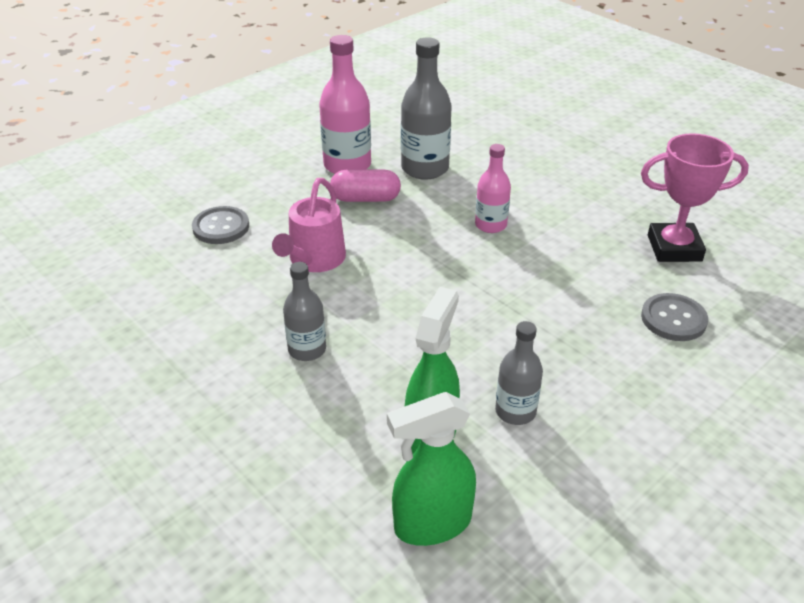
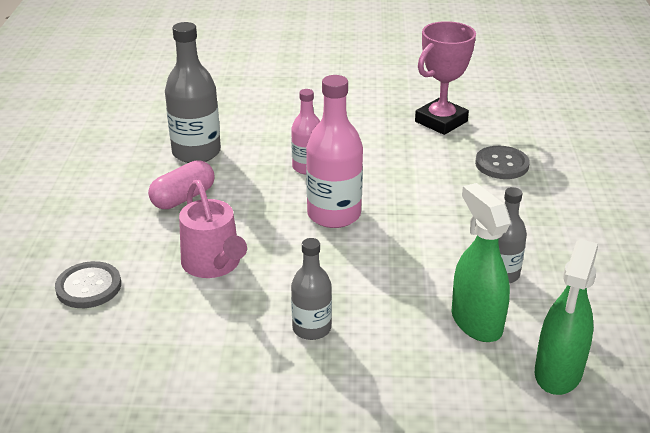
camera: 45 degrees left, 5 degrees down
(347, 165) = (127, 181): pink bottle -> pink bottle (334, 214)

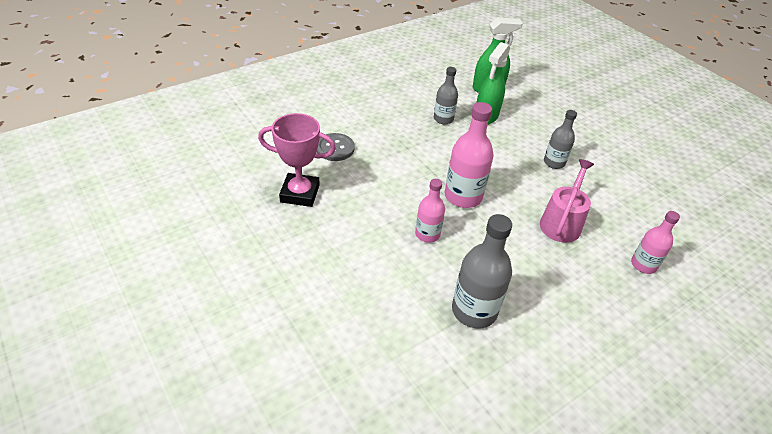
camera: 130 degrees left, 10 degrees up
(88, 287) = (643, 265): grey button -> pink bottle
(183, 198) = (529, 279): pink capsule -> none

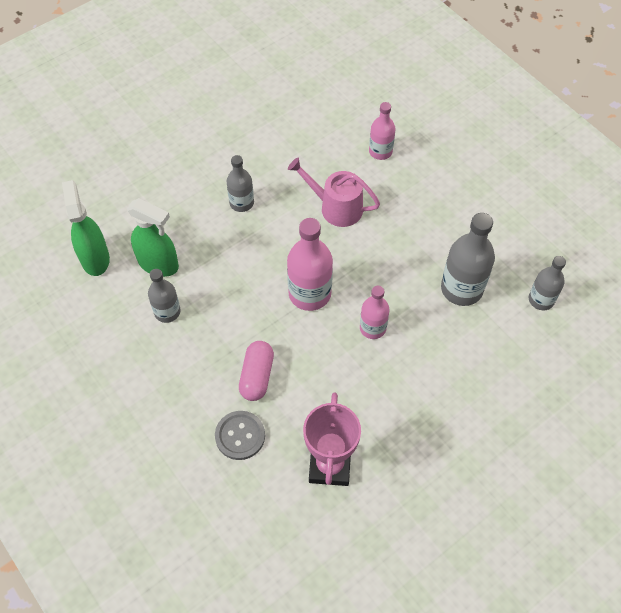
camera: 90 degrees left, 15 degrees up
(384, 160) = (257, 376): none -> pink capsule
(463, 387) = (541, 300): none -> grey bottle

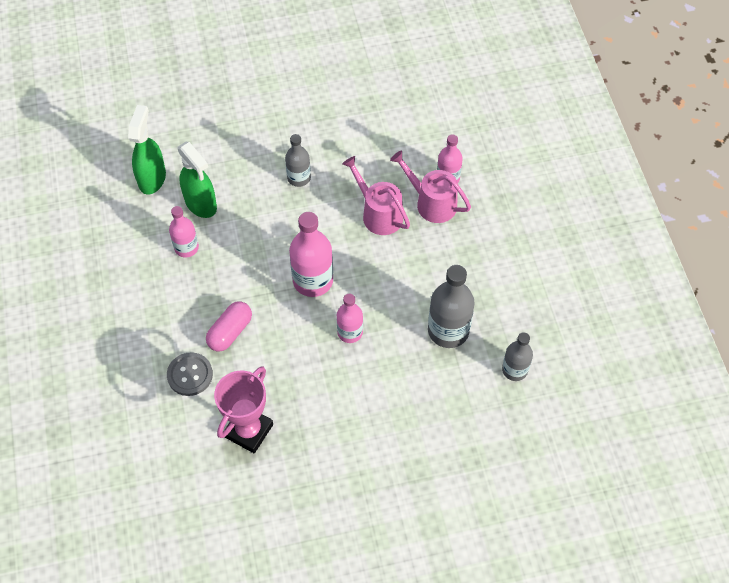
camera: 25 degrees right, 0 degrees up
(167, 312) = (186, 248): grey bottle -> pink bottle
(379, 179) = (432, 203): none -> pink watering can

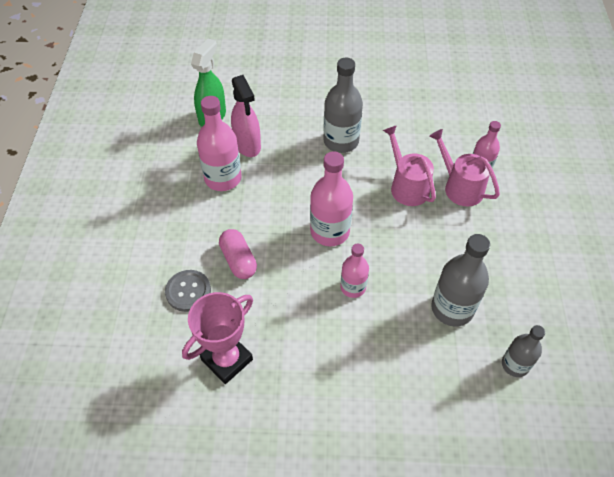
camera: 15 degrees right, 5 degrees down
(186, 248) = (223, 178): pink bottle -> pink bottle, size x1.63
(201, 204) = (247, 145): green spray bottle -> pink spray bottle
(230, 332) = (238, 260): pink capsule -> pink capsule turned 75 degrees counterclockwise
(299, 178) = (341, 141): grey bottle -> grey bottle, size x1.63

